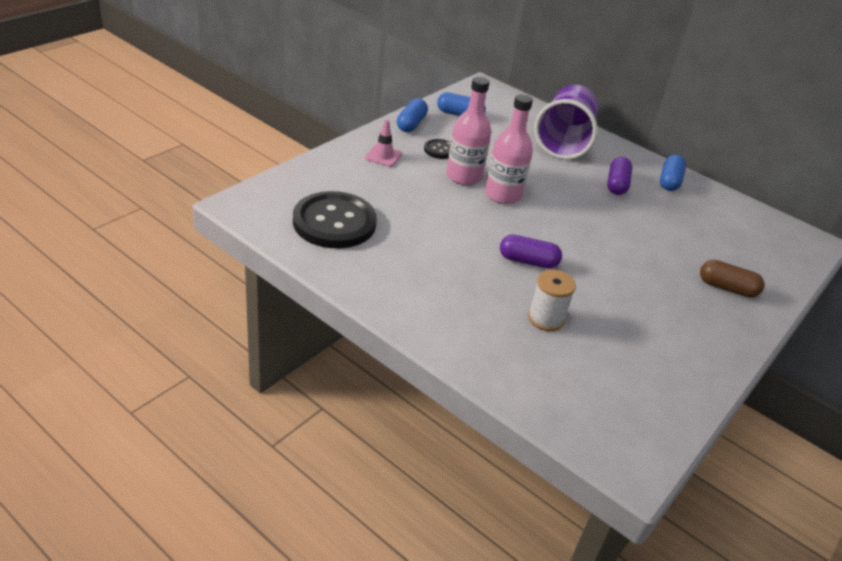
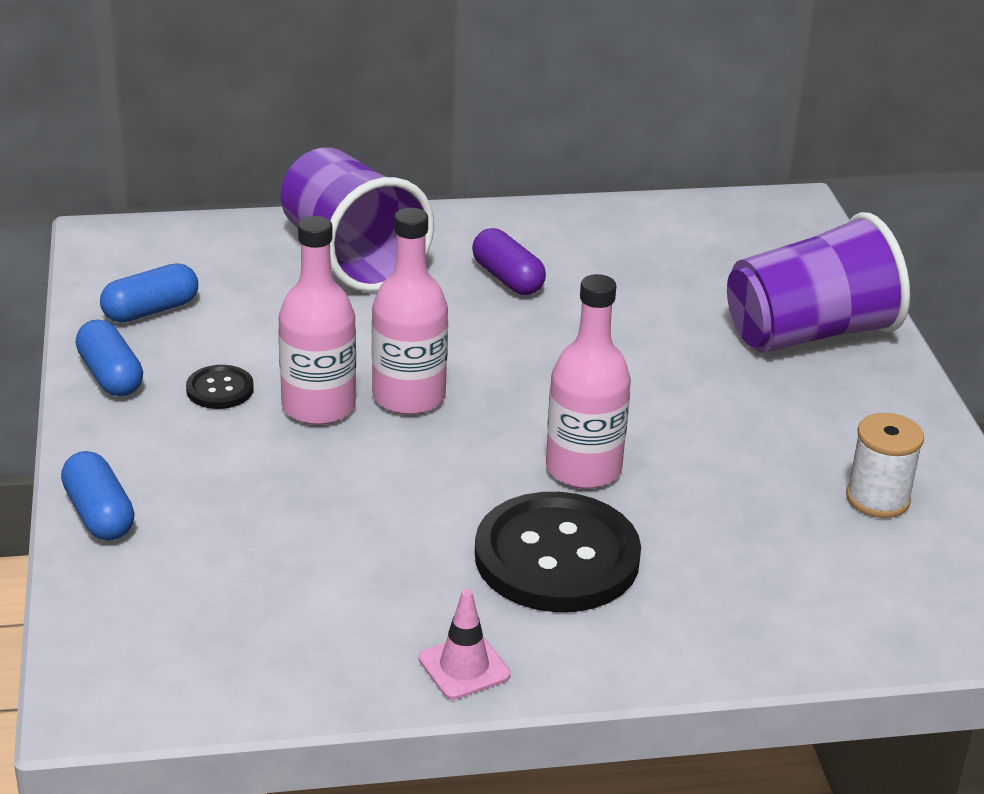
camera: 45 degrees left, 5 degrees down
(334, 222) = (275, 614): black button -> black button (557, 557)
(383, 156) = (161, 458): pink traffic cone -> pink traffic cone (464, 667)
(528, 261) = (583, 469): purple capsule -> pink bottle
(546, 318) = (716, 528): white spool -> white spool (877, 499)
(669, 181) = (553, 230): blue capsule -> blue capsule (99, 514)
(727, 288) = (809, 334): brown capsule -> purple cup

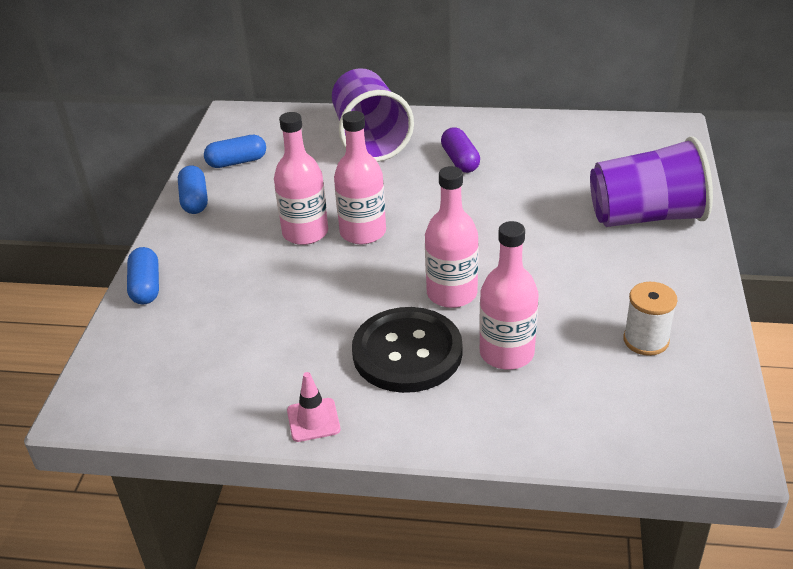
camera: 20 degrees right, 5 degrees up
(220, 389) = (252, 215): black button -> none
(698, 539) = (506, 353): none -> pink bottle

